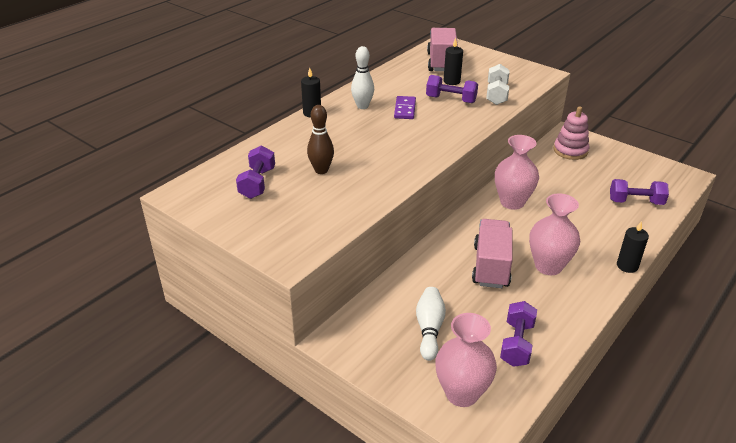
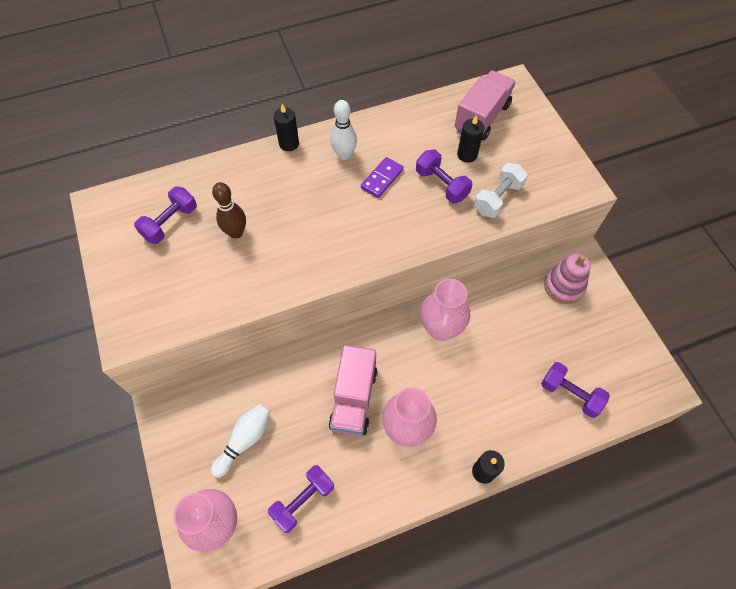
camera: 30 degrees right, 25 degrees up
(491, 266) = (354, 399): pink truck -> pink truck turned 150 degrees clockwise

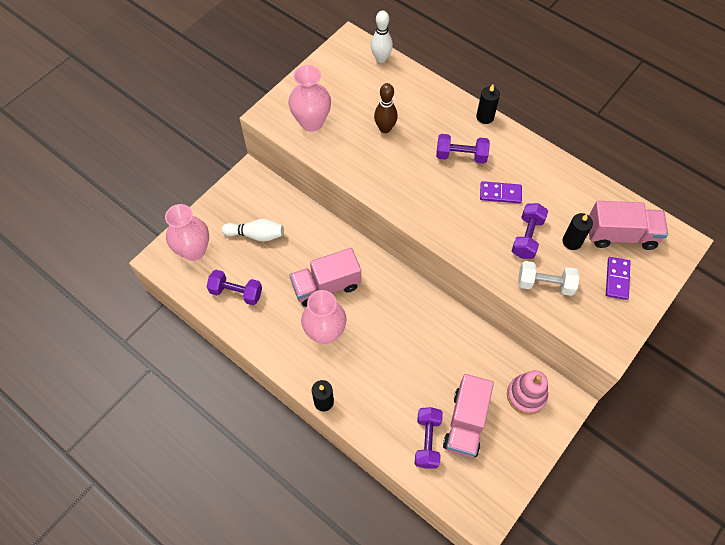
camera: 60 degrees right, 0 degrees up
(170, 223) = (365, 87): purple dumbbell -> purple dumbbell (461, 156)
(344, 155) = (503, 157): white bowling pin -> white bowling pin (381, 58)
(441, 328) = (421, 317): pink vase -> pink vase (311, 122)
(522, 145) = (617, 279): none -> purple domino
(567, 350) = (466, 423): none -> pink truck

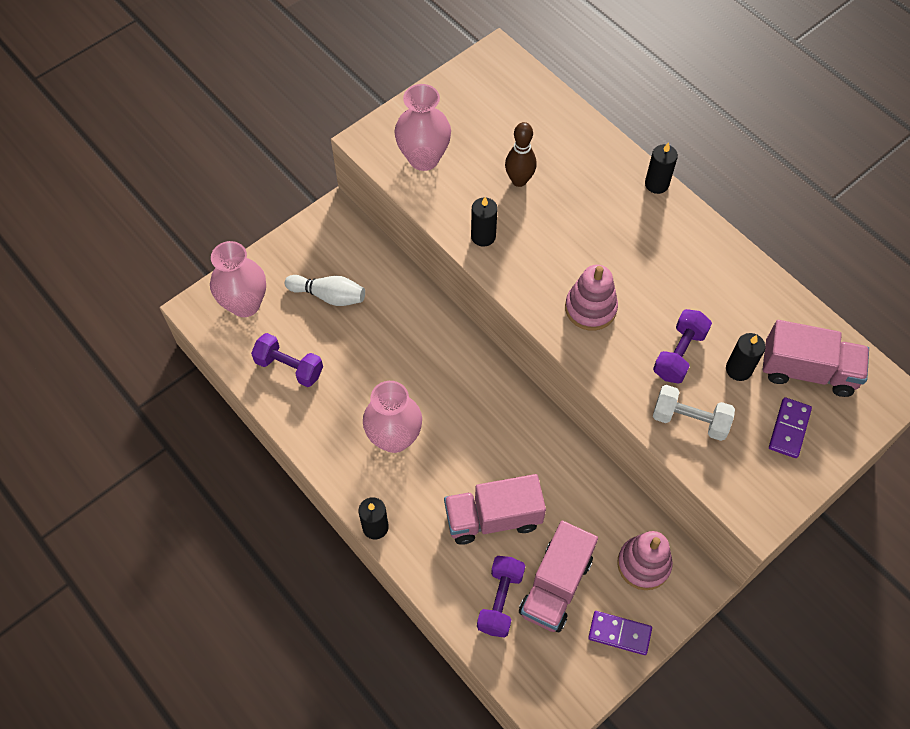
camera: 10 degrees right, 0 degrees up
(326, 286) = (407, 377): pink truck -> pink truck (493, 518)
(367, 173) = (483, 236): none -> black candle
(381, 58) = (533, 85): white bowling pin -> none
(456, 213) = (590, 308): none -> pink stacking toy
(461, 156) = (613, 232): purple dumbbell -> none
(500, 193) = (655, 290): purple domino -> purple domino (619, 633)

